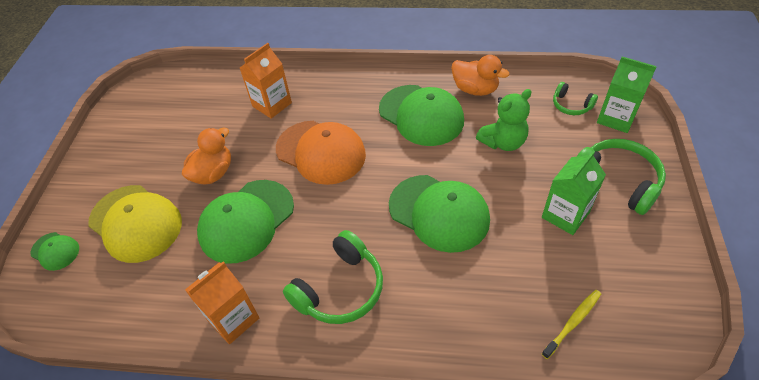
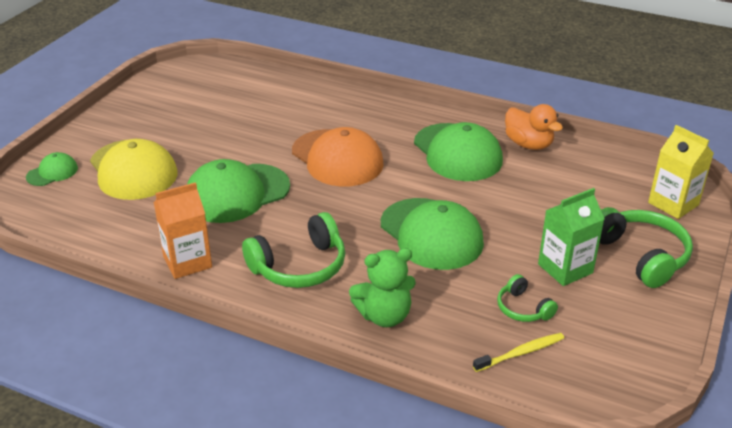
camera: 15 degrees right, 15 degrees down
(55, 251) = (52, 172): green cap -> green cap turned 90 degrees counterclockwise
(213, 173) = (223, 150): orange duck -> none
(272, 104) = (308, 110): orange carton -> none
(503, 142) = (533, 194): green teddy bear -> green teddy bear (384, 316)
(571, 105) = (628, 181): green headphones -> green headphones (523, 308)
(616, 118) = (673, 204): green carton -> yellow carton

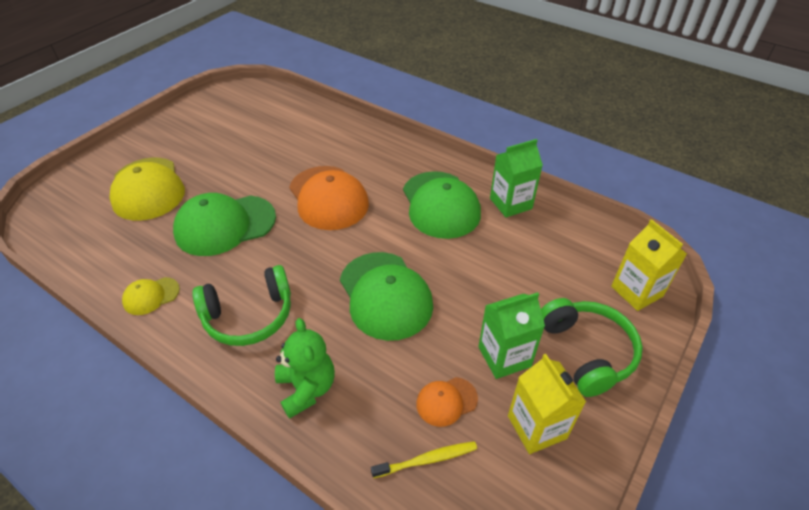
camera: 10 degrees right, 10 degrees up
(52, 172) = (80, 183): green cap -> none
(187, 262) = (151, 296): orange carton -> yellow cap
(384, 316) = (307, 388): green teddy bear -> green teddy bear turned 105 degrees counterclockwise
(523, 308) = (446, 401): green headphones -> orange cap
(528, 144) = (510, 203): orange duck -> green carton
(612, 316) = (537, 427): none -> yellow carton

